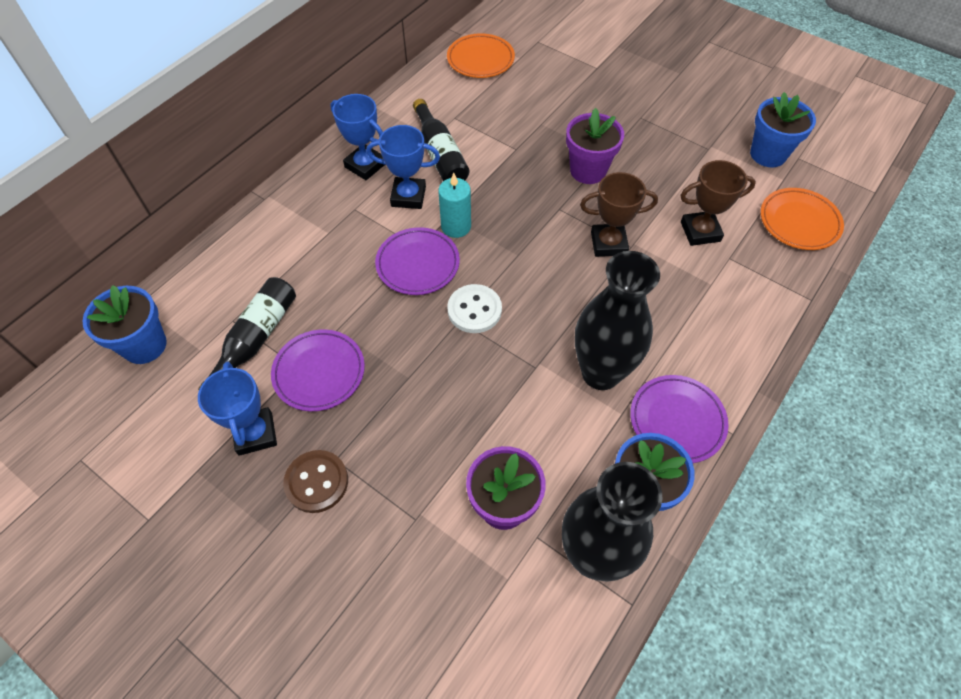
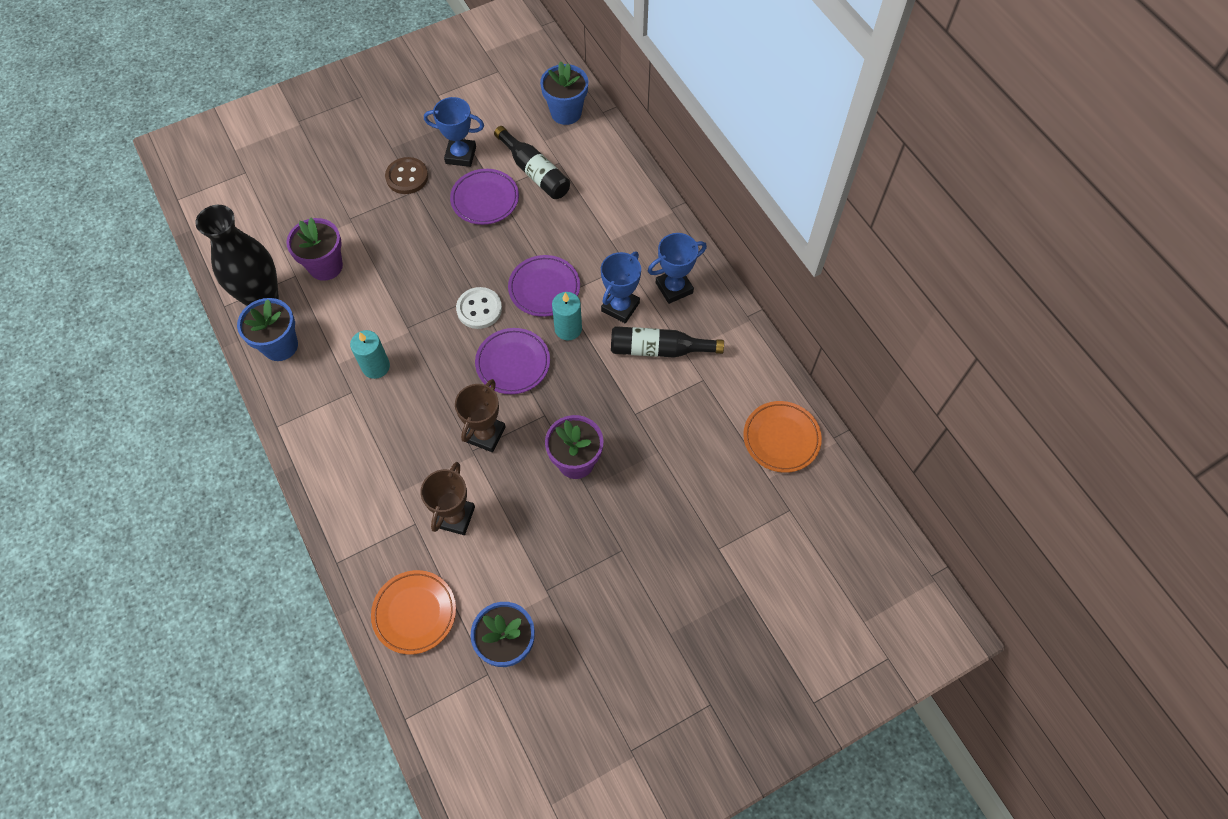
camera: 115 degrees right, 5 degrees up
(600, 373) = (376, 366): black vase -> turquoise candle
(677, 421) = (309, 395): purple plate -> purple plate (513, 363)

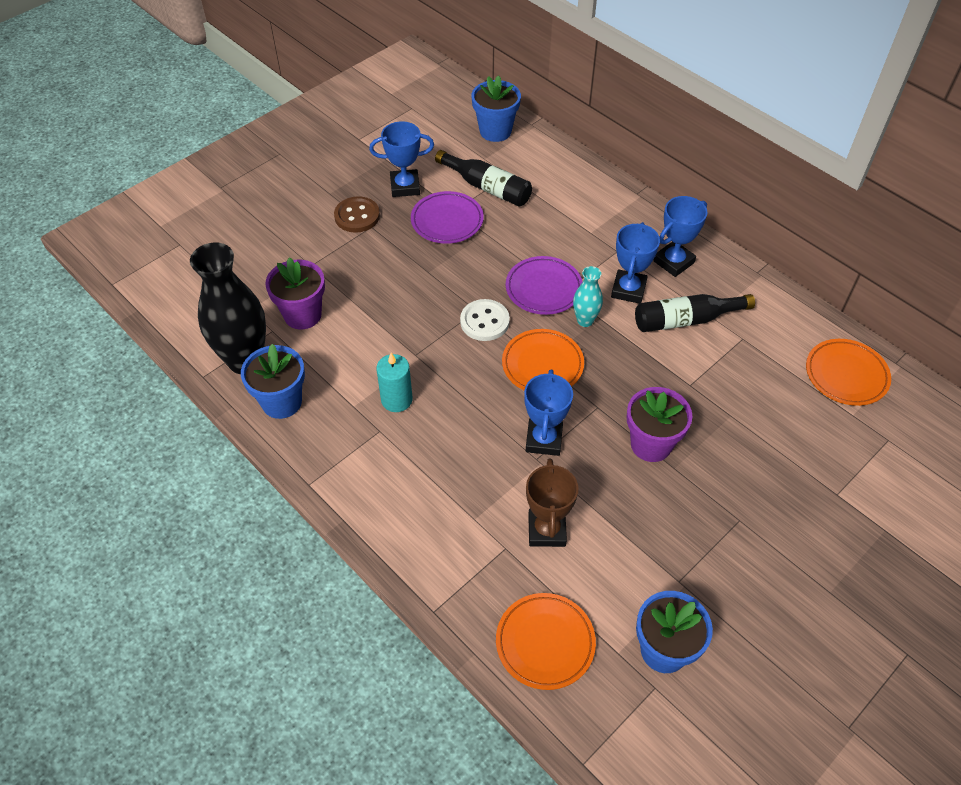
camera: 15 degrees left, 10 degrees down
(485, 434) = (544, 440): brown trophy -> blue trophy
(513, 363) = (542, 365): purple plate -> orange plate
(568, 329) = (585, 320): turquoise candle -> turquoise vase

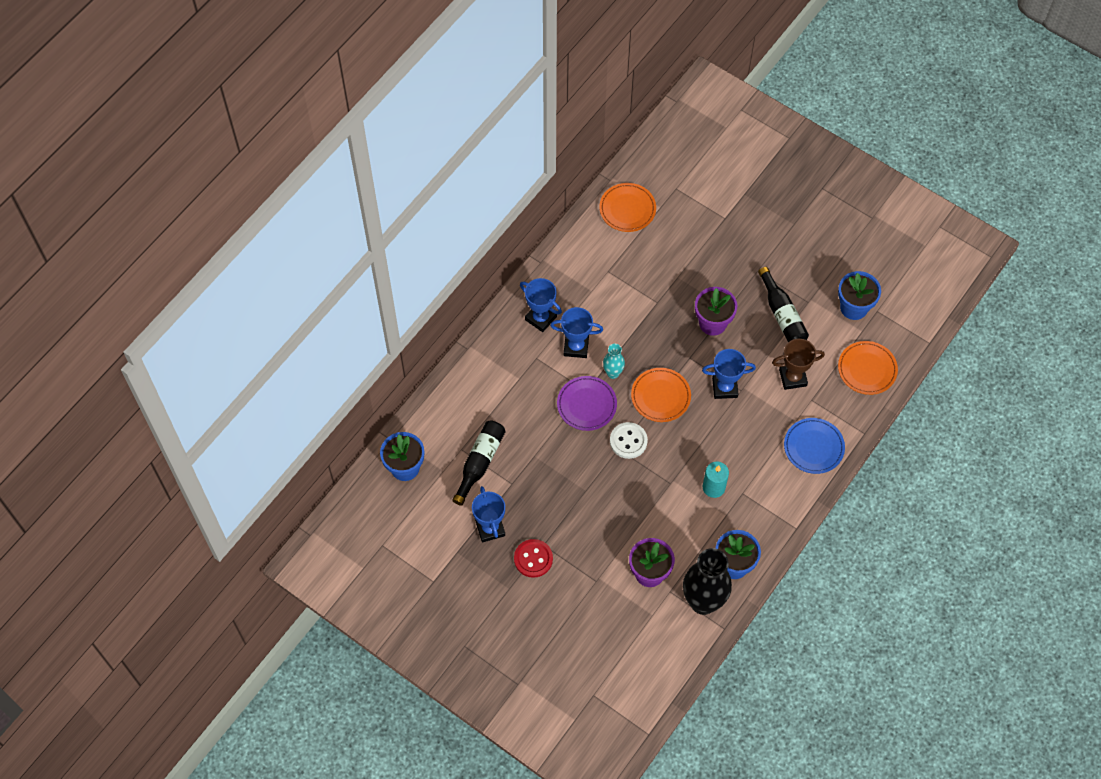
camera: 100 degrees left, 10 degrees up
(357, 216) = (533, 559): brown button -> red button
(426, 533) = (813, 447): none -> blue plate
(447, 221) = (526, 487): purple plate -> none
(685, 320) = (598, 307): black bottle -> black bottle (782, 314)

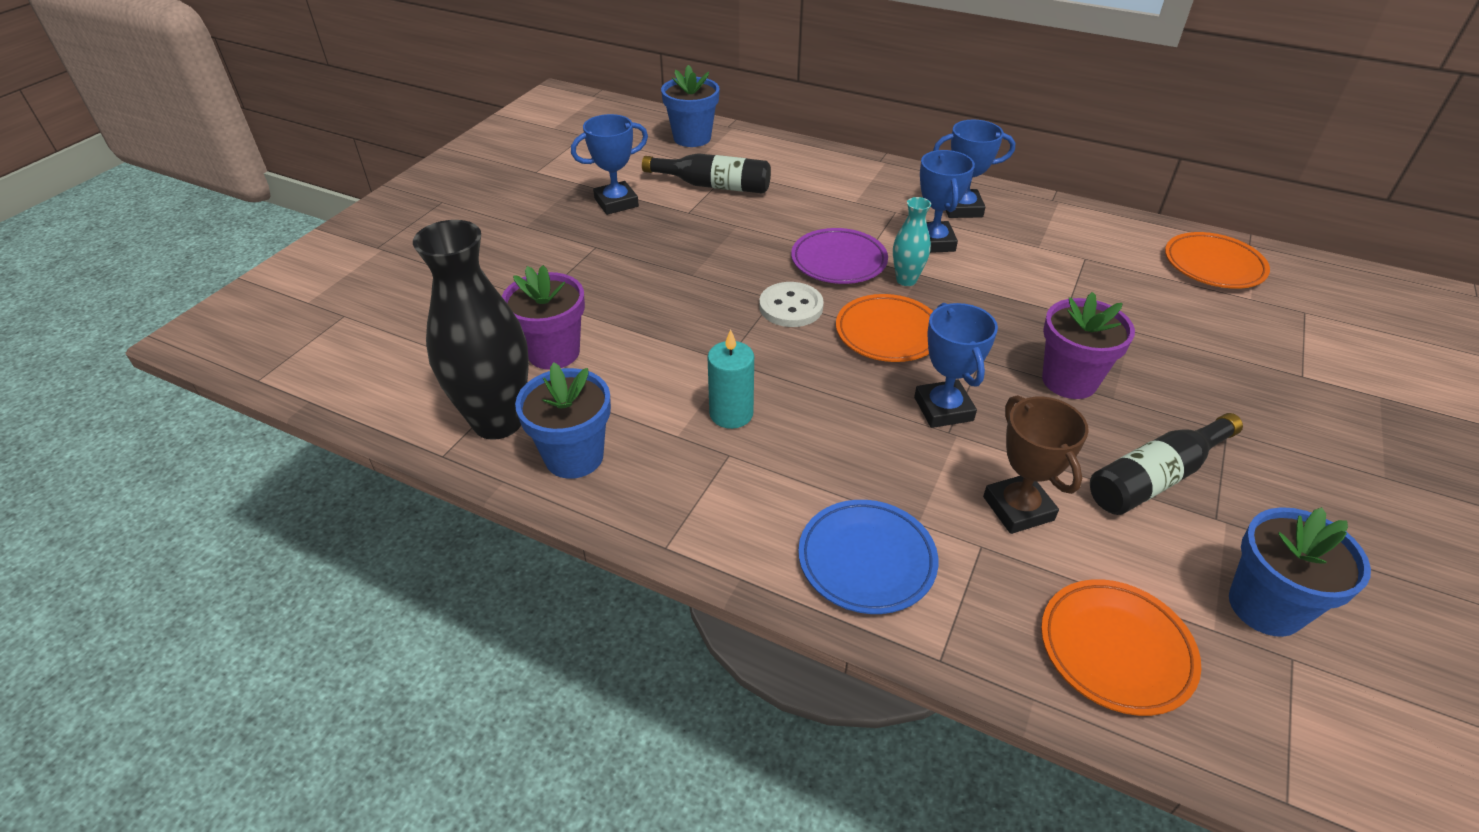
camera: 80 degrees right, 20 degrees down
(533, 559) = (572, 240): red button -> none
(540, 318) = (962, 208): blue trophy -> blue trophy turned 60 degrees clockwise

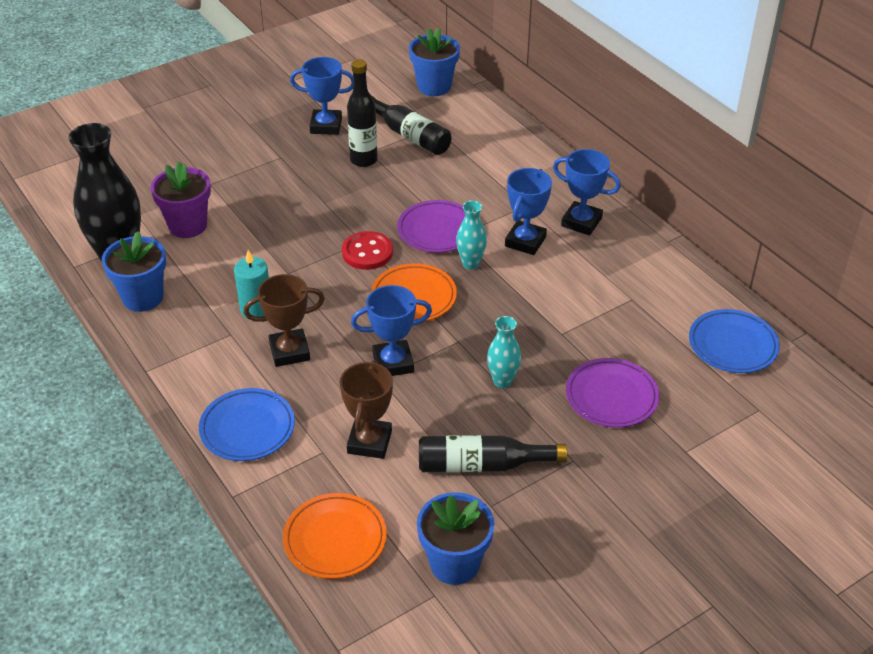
camera: 30 degrees right, 0 degrees up
(691, 221) = (363, 160): none -> black bottle
(791, 307) = (367, 252): white button -> red button
(819, 445) = (289, 351): none -> brown trophy
(943, 409) = (393, 363): blue trophy -> blue trophy turned 60 degrees clockwise
(1069, 380) = (502, 381): purple flower pot -> turquoise vase
(1180, 353) = (611, 397): none -> purple plate
(1213, 265) = (732, 345): orange plate -> blue plate

